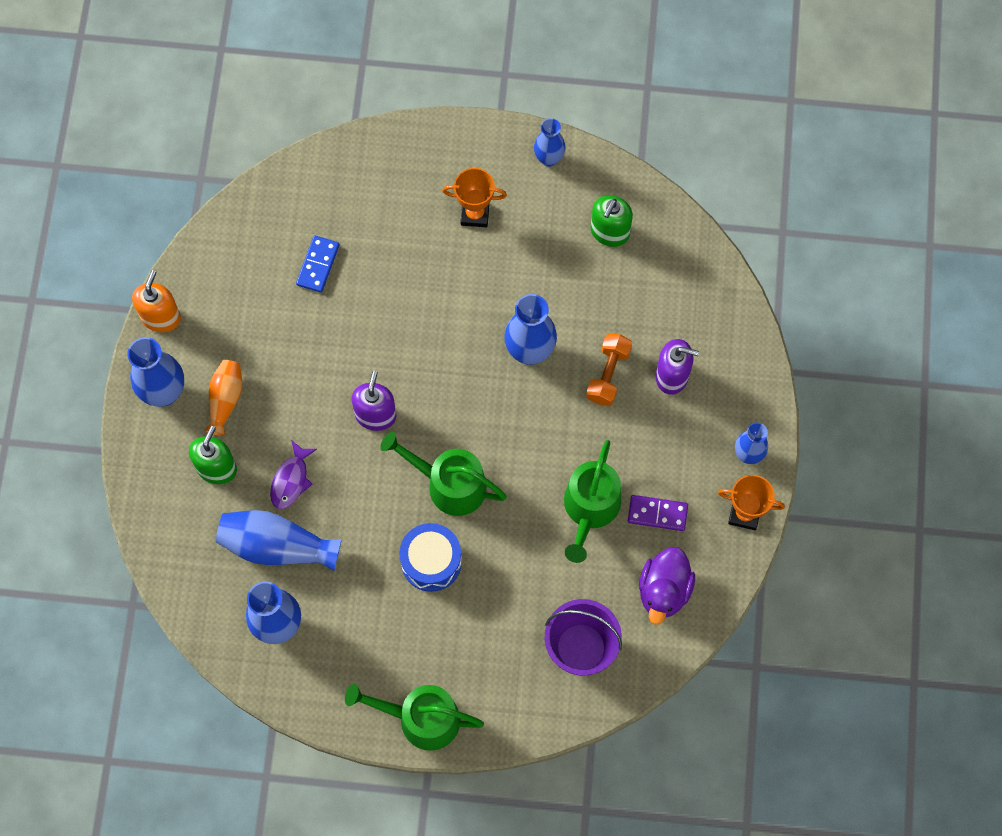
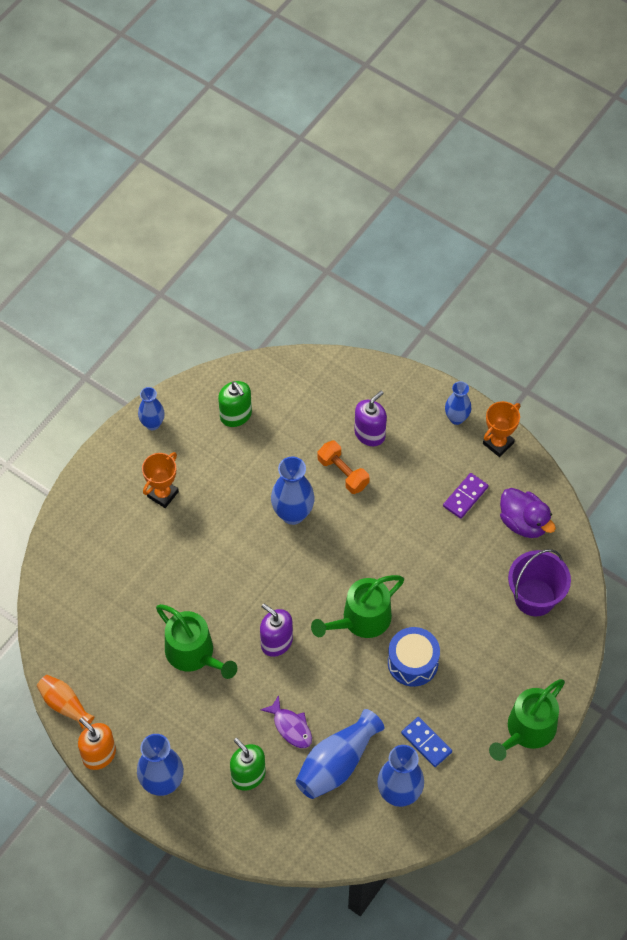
camera: 60 degrees left, 10 degrees down
(225, 400) = (197, 741): orange vase -> orange vase (65, 705)
(318, 265) = (131, 621): blue domino -> blue domino (426, 743)
(590, 508) = (435, 537): green watering can -> green watering can (194, 653)

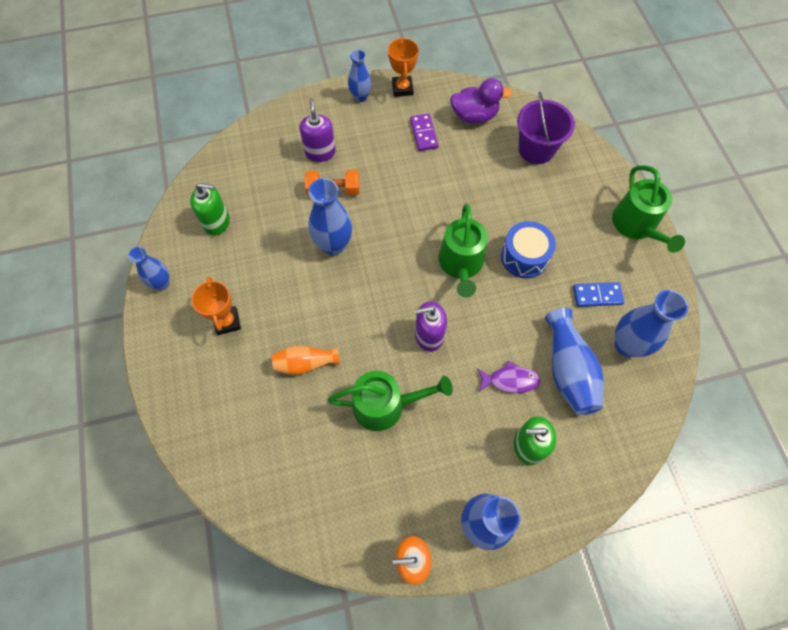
camera: 50 degrees left, 5 degrees up
(65, 705) = (339, 553): orange vase -> orange vase (305, 363)

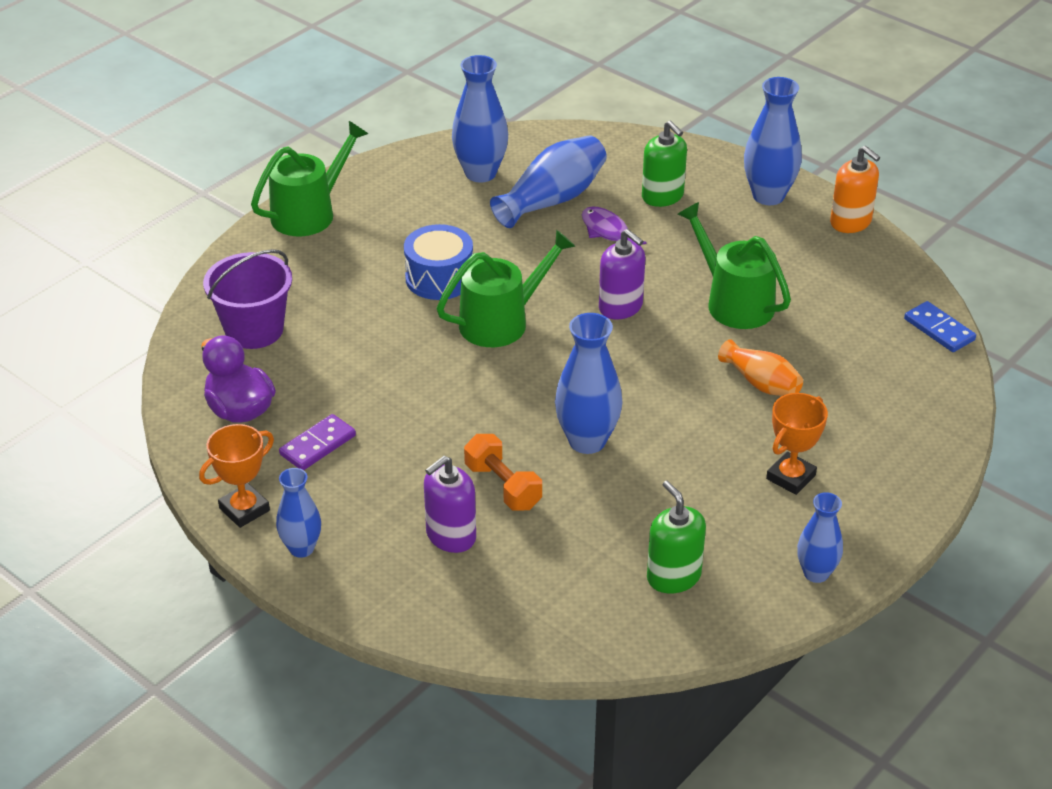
camera: 125 degrees left, 25 degrees down
(597, 295) = (438, 210): blue domino -> blue domino (939, 329)

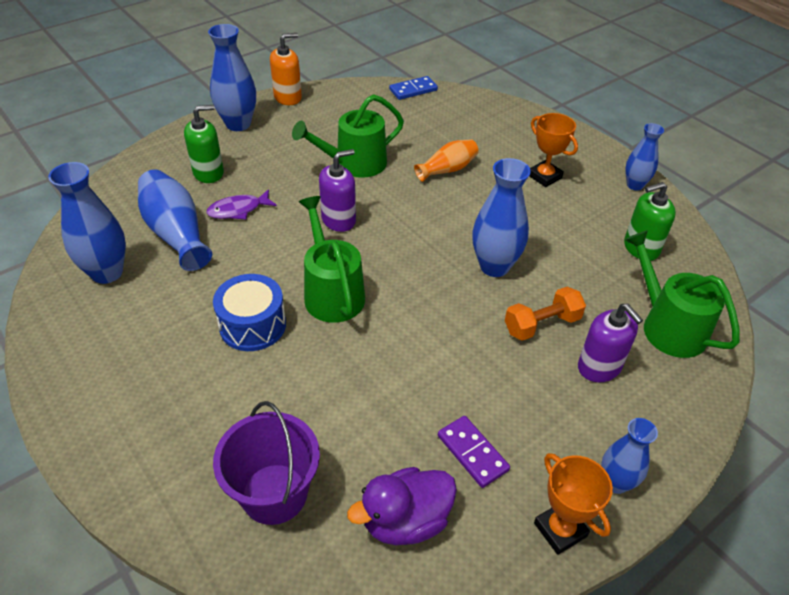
camera: 80 degrees left, 5 degrees up
(309, 213) = (89, 418): green watering can -> green watering can (668, 326)

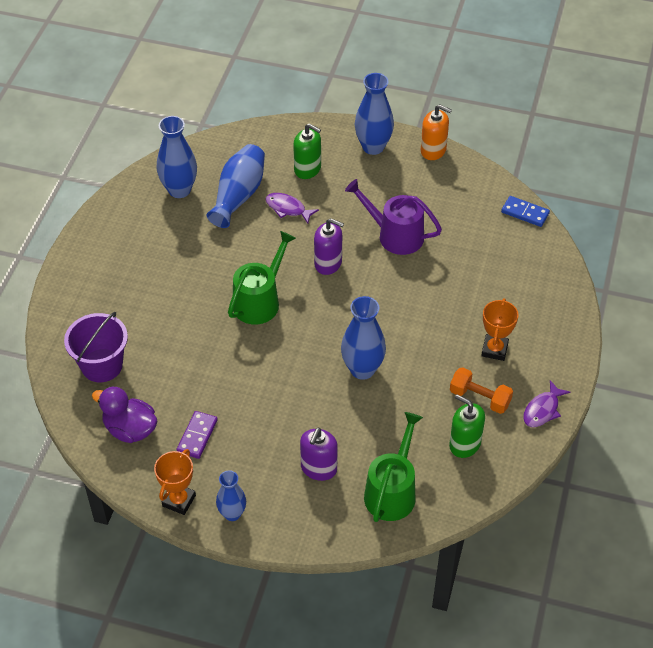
camera: 55 degrees right, 5 degrees up
(252, 325) = (200, 282): blue drum -> none
(355, 164) = (395, 235): green watering can -> purple watering can
(447, 170) = (442, 289): orange vase -> none
(542, 324) = (330, 421): orange dumbbell -> orange dumbbell (480, 398)
(634, 185) = (542, 410): blue vase -> purple fish

